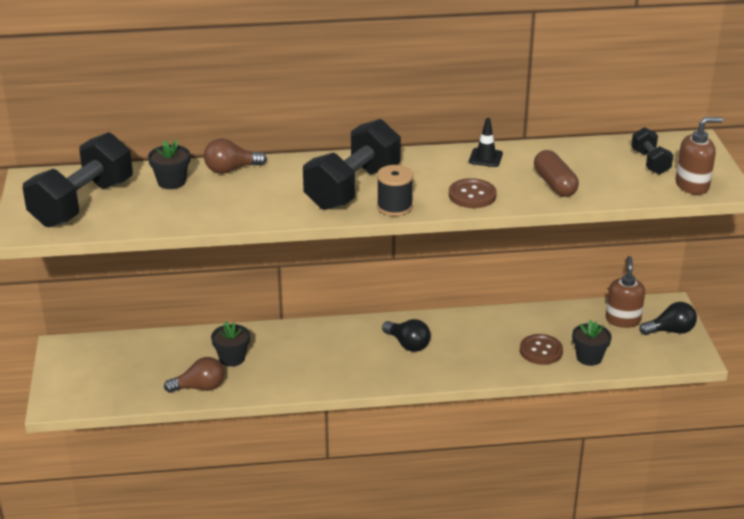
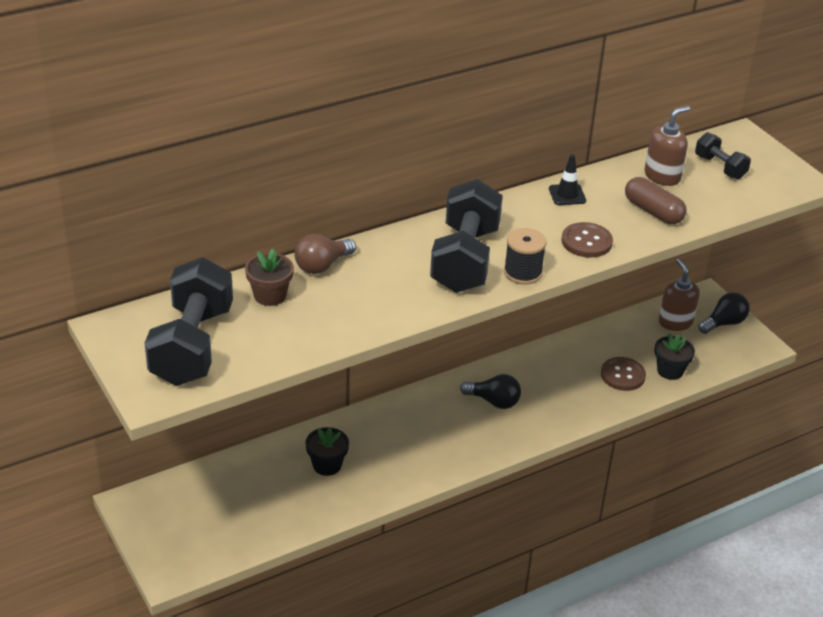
camera: 25 degrees left, 5 degrees up
(171, 182) = (270, 295): black flower pot -> brown flower pot
(199, 387) = (315, 508): brown light bulb -> none
(692, 185) = (774, 185): brown soap dispenser -> brown soap dispenser (662, 176)

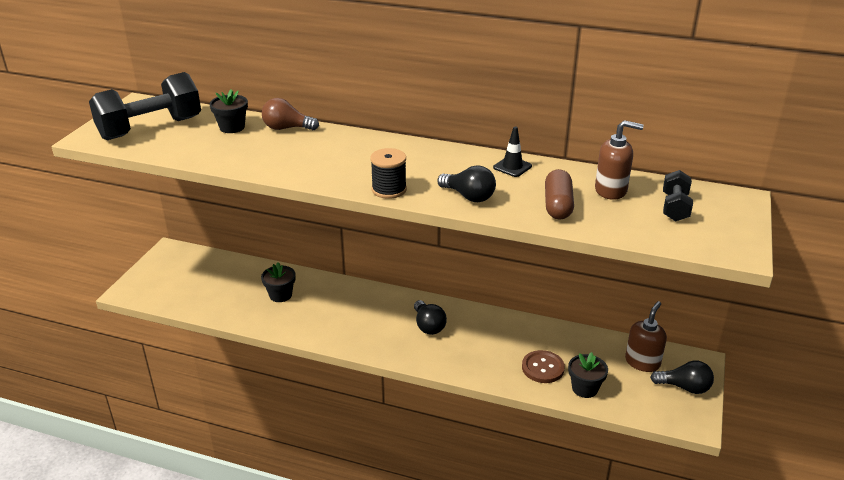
camera: 50 degrees right, 5 degrees down
(270, 295) = (232, 127): brown flower pot -> black flower pot
(464, 259) = (369, 165): black dumbbell -> none
(586, 242) = (469, 196): brown button -> black light bulb

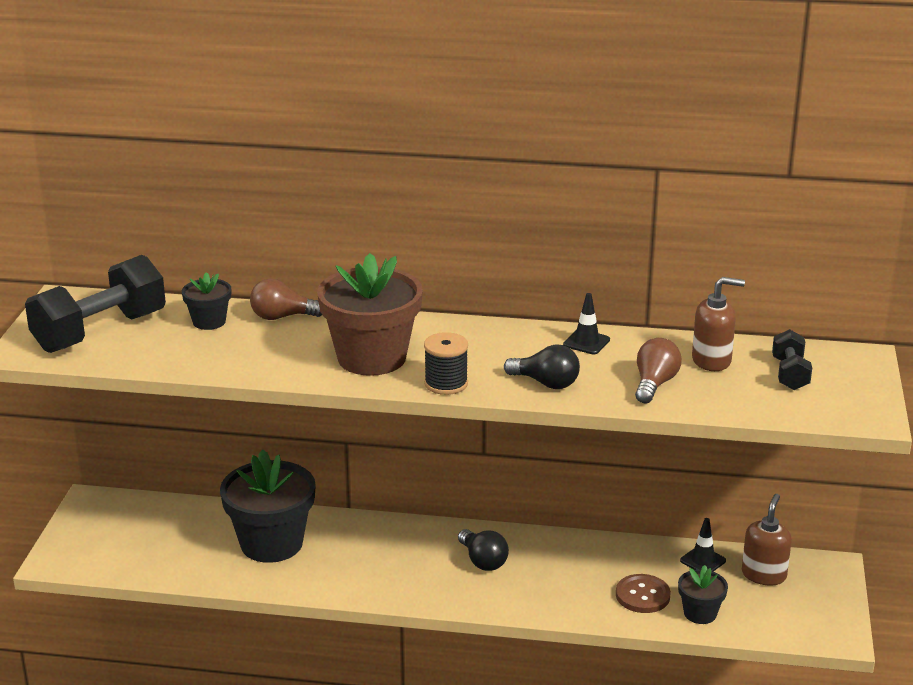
camera: 10 degrees left, 5 degrees down
(280, 295) = (271, 543): black flower pot -> black flower pot, size x2.02
(340, 164) = (372, 358): none -> brown flower pot
(557, 205) = (654, 384): brown capsule -> brown light bulb
(596, 345) = (703, 561): none -> black traffic cone
(684, 387) = (820, 598): black light bulb -> none

